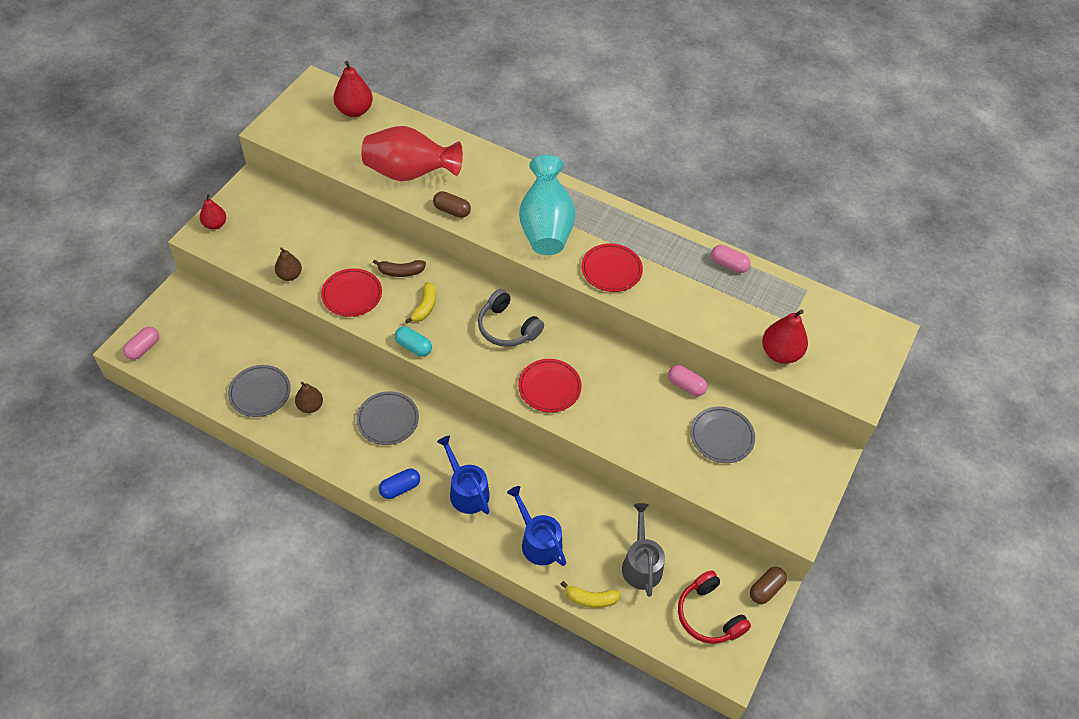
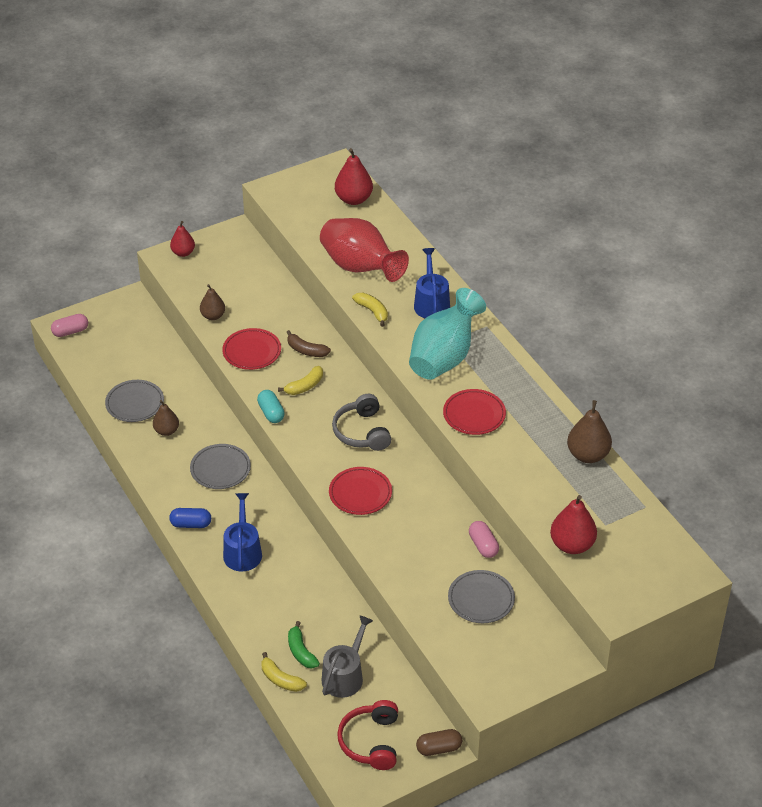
camera: 35 degrees right, 10 degrees down
(452, 210) = (372, 311): brown capsule -> yellow banana
(538, 541) = (272, 616): blue watering can -> blue watering can (431, 303)
(588, 562) = (301, 651): none -> green banana
(728, 265) = (588, 455): pink capsule -> brown pear

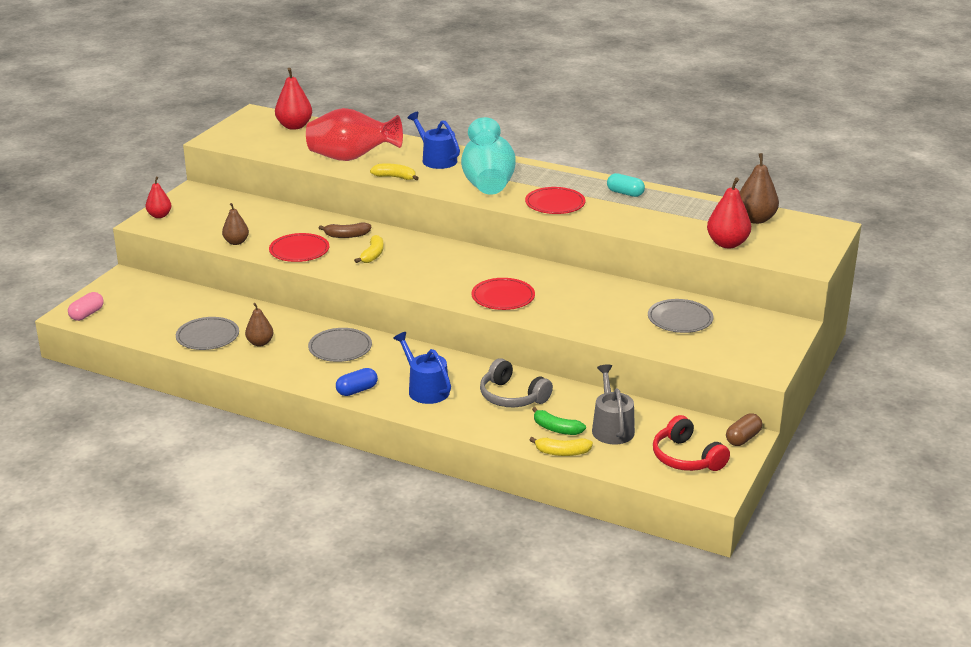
camera: 35 degrees left, 15 degrees down
(271, 413) = (364, 279): turquoise capsule -> turquoise capsule (625, 193)
(362, 432) = (456, 264): grey headphones -> grey headphones (512, 396)
(483, 545) = (639, 291): pink capsule -> none
(588, 455) = (669, 196): brown pear -> brown pear (755, 219)

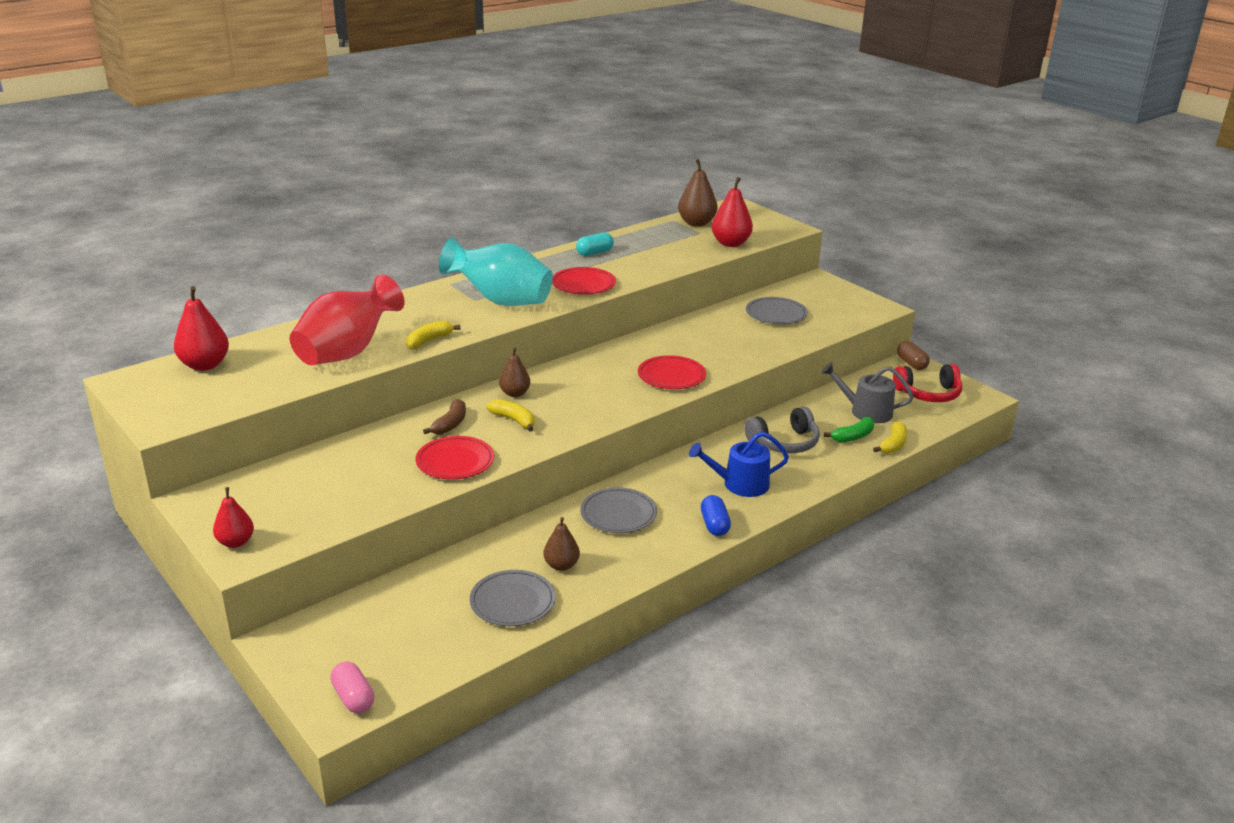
camera: 65 degrees left, 0 degrees up
(236, 242) = (384, 499): brown pear -> brown pear (515, 393)
(436, 159) = (413, 311): blue watering can -> none

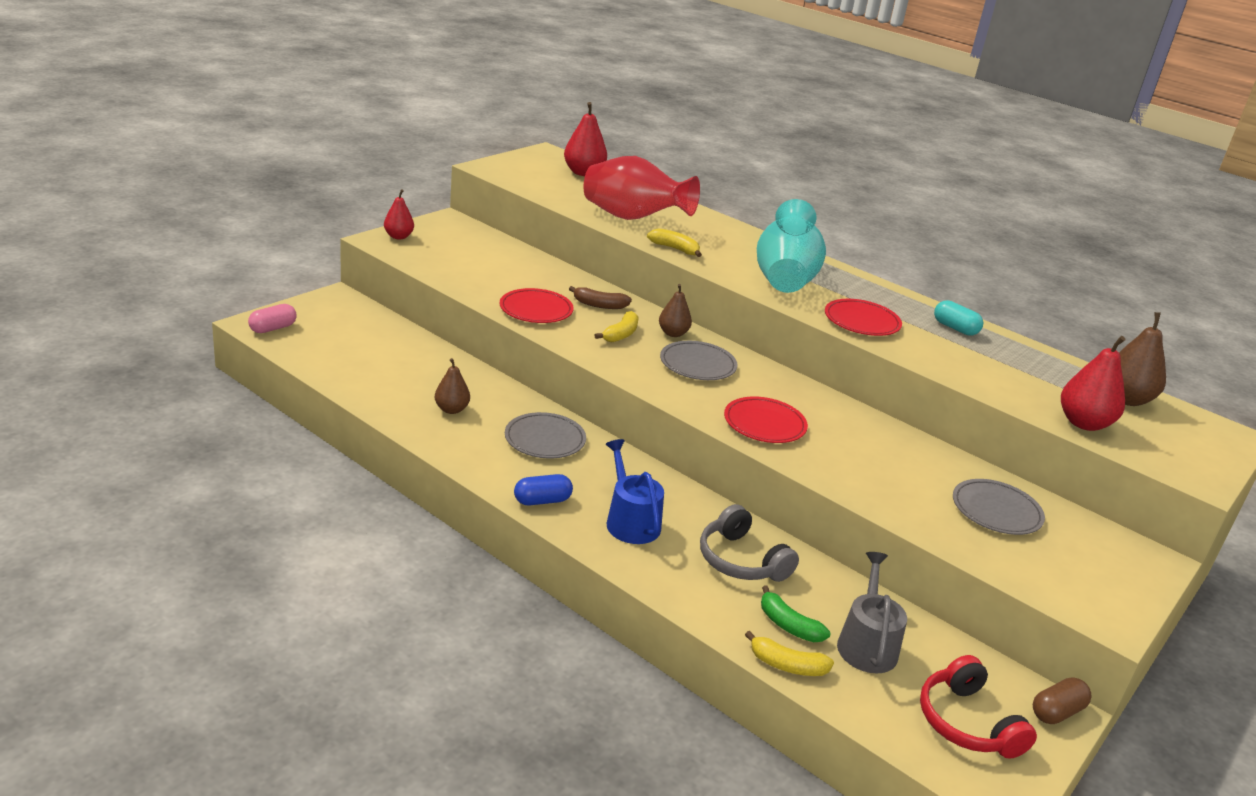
camera: 75 degrees right, 0 degrees up
(512, 602) = (394, 387): grey plate -> grey plate (697, 365)

